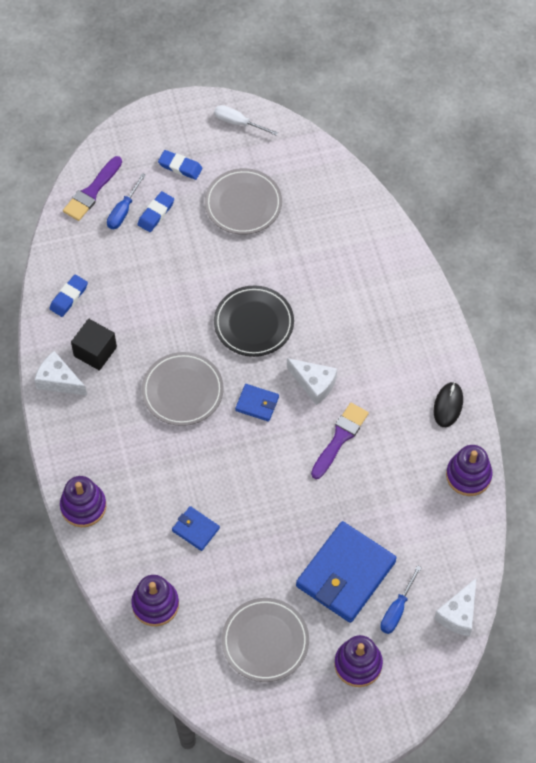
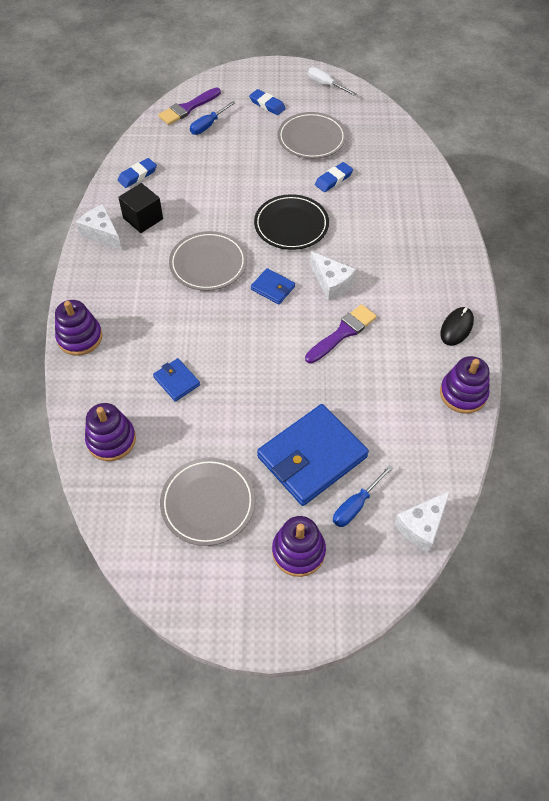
camera: 15 degrees right, 5 degrees down
(156, 213) = (235, 132): blue eraser -> blue eraser (333, 179)

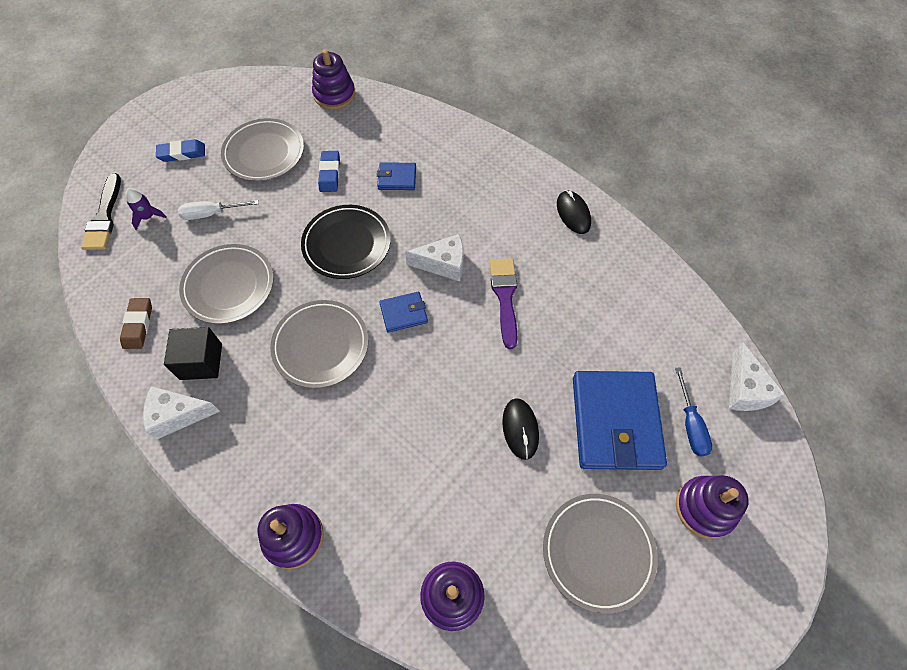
camera: 50 degrees left, 5 degrees up
(137, 175) = (138, 325): blue eraser -> brown eraser
(176, 381) = (435, 478): blue wallet -> blue wallet (397, 178)
(188, 108) = (104, 217): purple brush -> black brush
(202, 193) = (229, 286): none -> grey plate
(208, 125) = (148, 217): blue screwdriver -> purple rocket
(253, 405) = (520, 429): none -> black mouse
(326, 85) = (214, 95): white screwdriver -> white screwdriver (211, 214)
(463, 393) = (641, 260): purple stacking toy -> purple stacking toy (334, 94)

